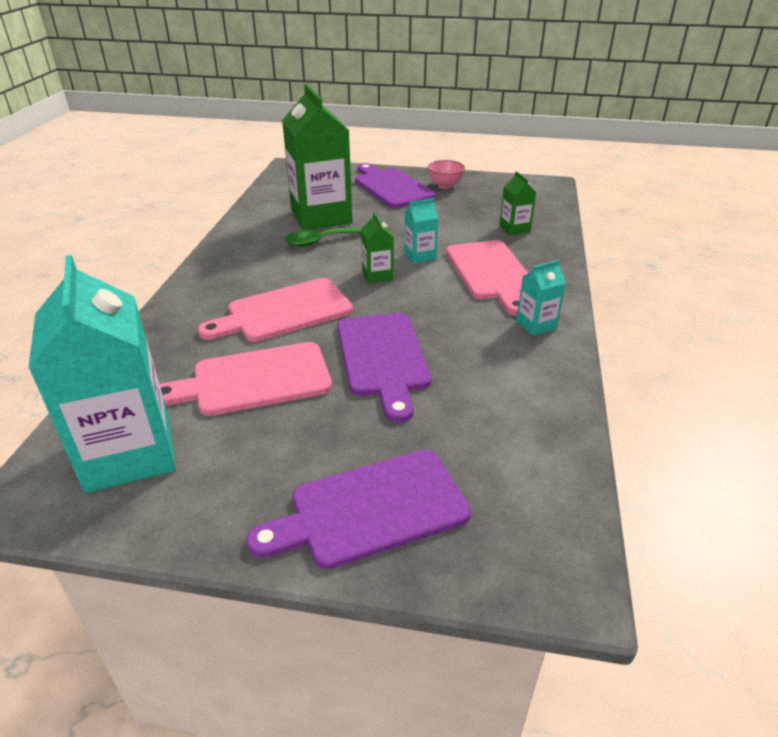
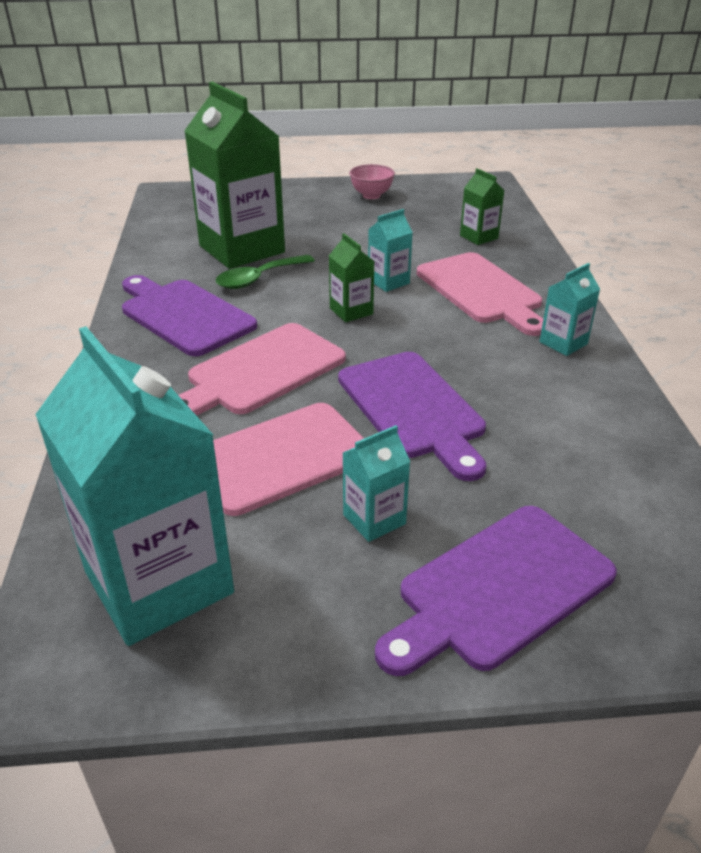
camera: 15 degrees left, 0 degrees up
(305, 437) = (374, 519): none -> turquoise carton
(391, 187) = (308, 204): purple cutting board -> purple cutting board (184, 315)

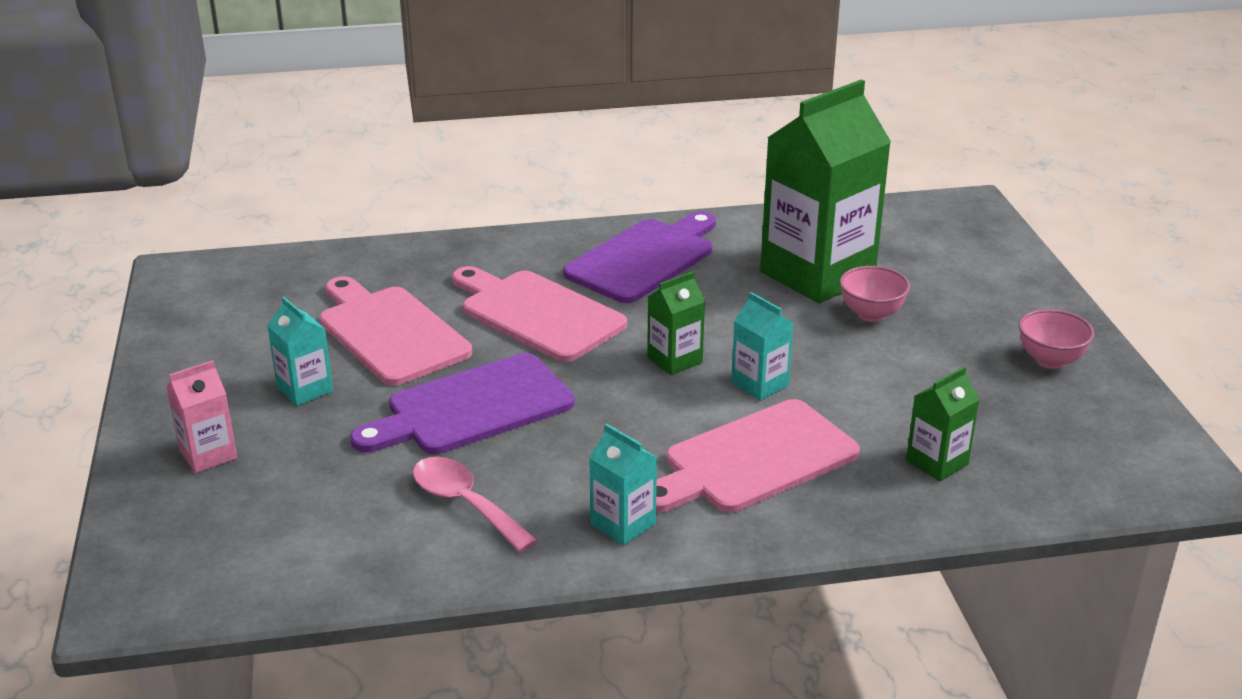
camera: 85 degrees right, 5 degrees down
(159, 582) = (252, 299): turquoise carton -> none
(259, 279) = (741, 293): green spoon -> none
(304, 237) = (871, 314): none -> pink bowl
(499, 589) = (208, 455): purple cutting board -> pink carton
(553, 412) = (465, 504): none -> pink spoon

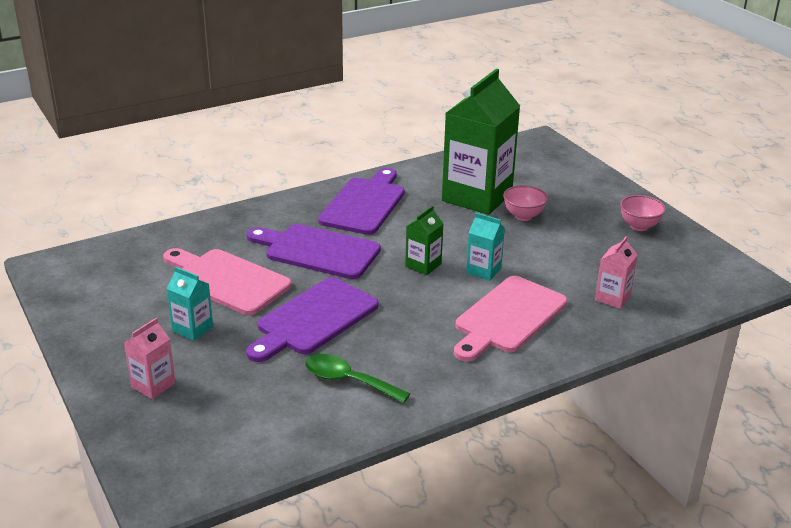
camera: 20 degrees left, 0 degrees up
(465, 504) = (348, 381): pink spoon -> green spoon
(537, 314) = (317, 251): pink cutting board -> purple cutting board
(623, 524) = (454, 372): turquoise carton -> none
(937, 462) = (612, 298): green carton -> pink carton

